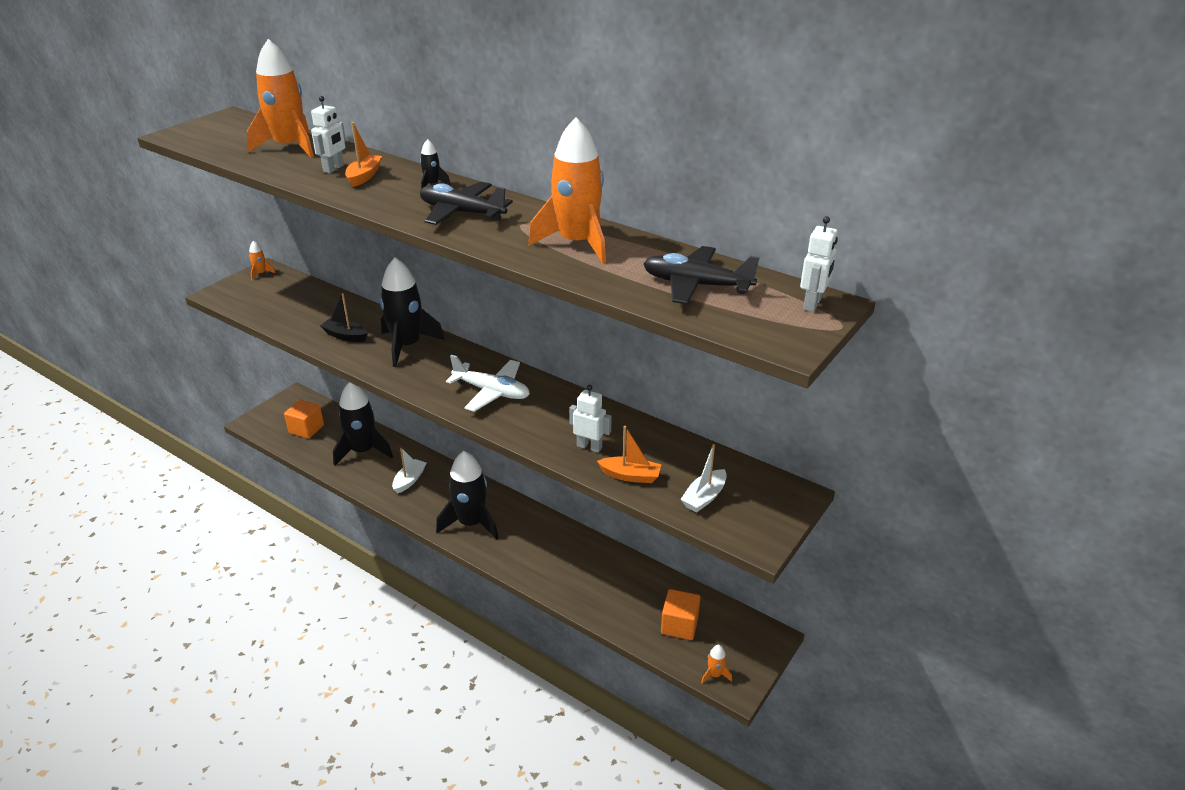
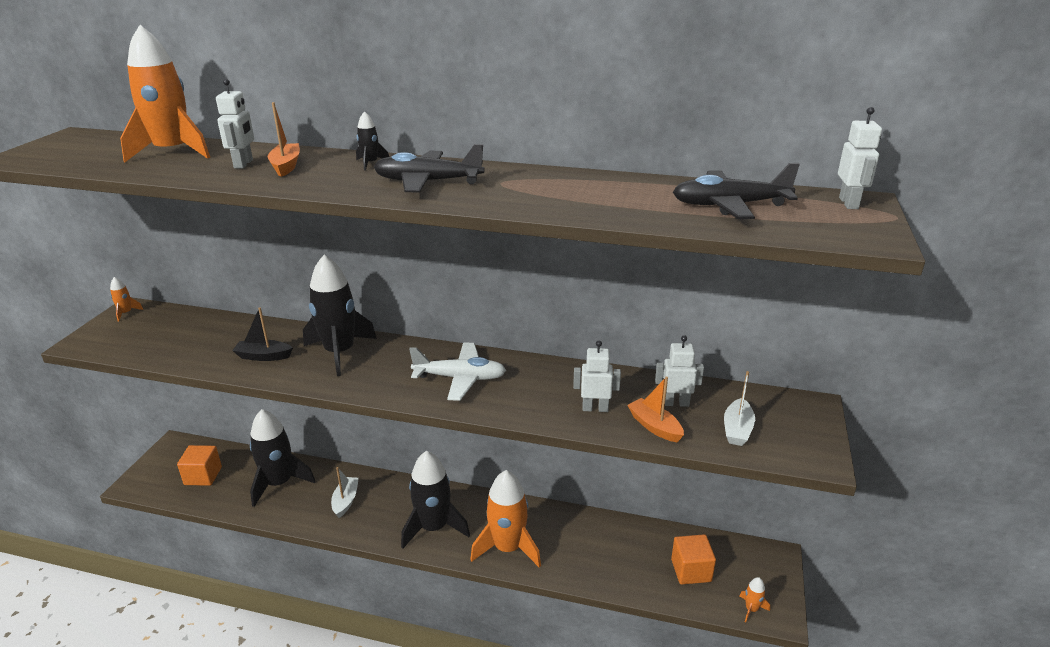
camera: 20 degrees left, 5 degrees down
(577, 243) = (575, 190): orange rocket -> orange rocket (508, 547)
(630, 476) = (654, 426): orange boat -> orange boat turned 120 degrees counterclockwise
(666, 460) = (675, 403): none -> white robot

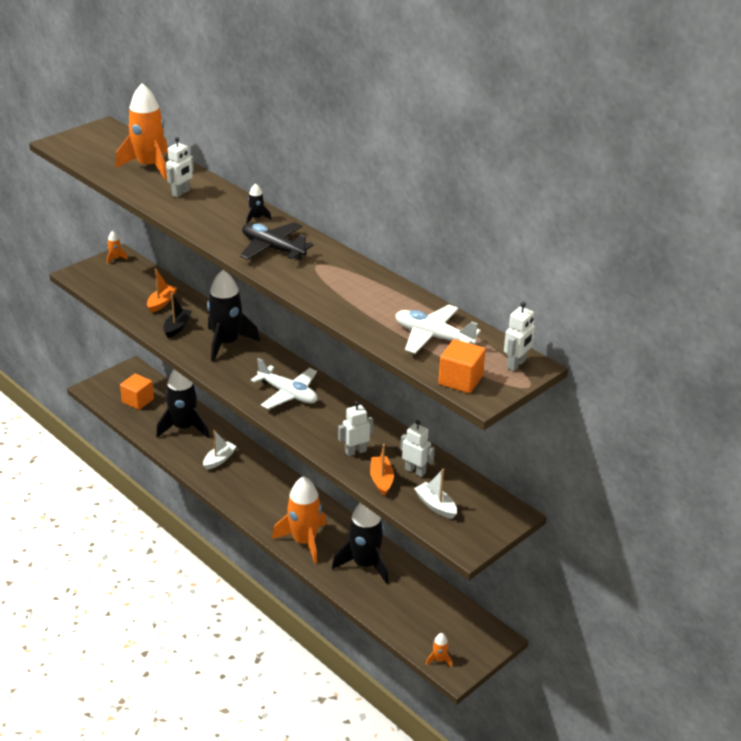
camera: 30 degrees right, 5 degrees up
(263, 356) = (177, 327): black boat -> black boat turned 75 degrees clockwise
(286, 166) = (204, 203): orange boat -> orange boat (161, 303)
(433, 527) = (265, 504): black rocket -> black rocket (365, 564)
(595, 408) = (355, 451): white robot -> white robot turned 60 degrees counterclockwise
(691, 570) = (421, 616): orange cube -> orange cube (460, 380)
(729, 205) = (433, 337): black plane -> white plane
(737, 429) = (435, 505): white boat -> white boat turned 90 degrees clockwise

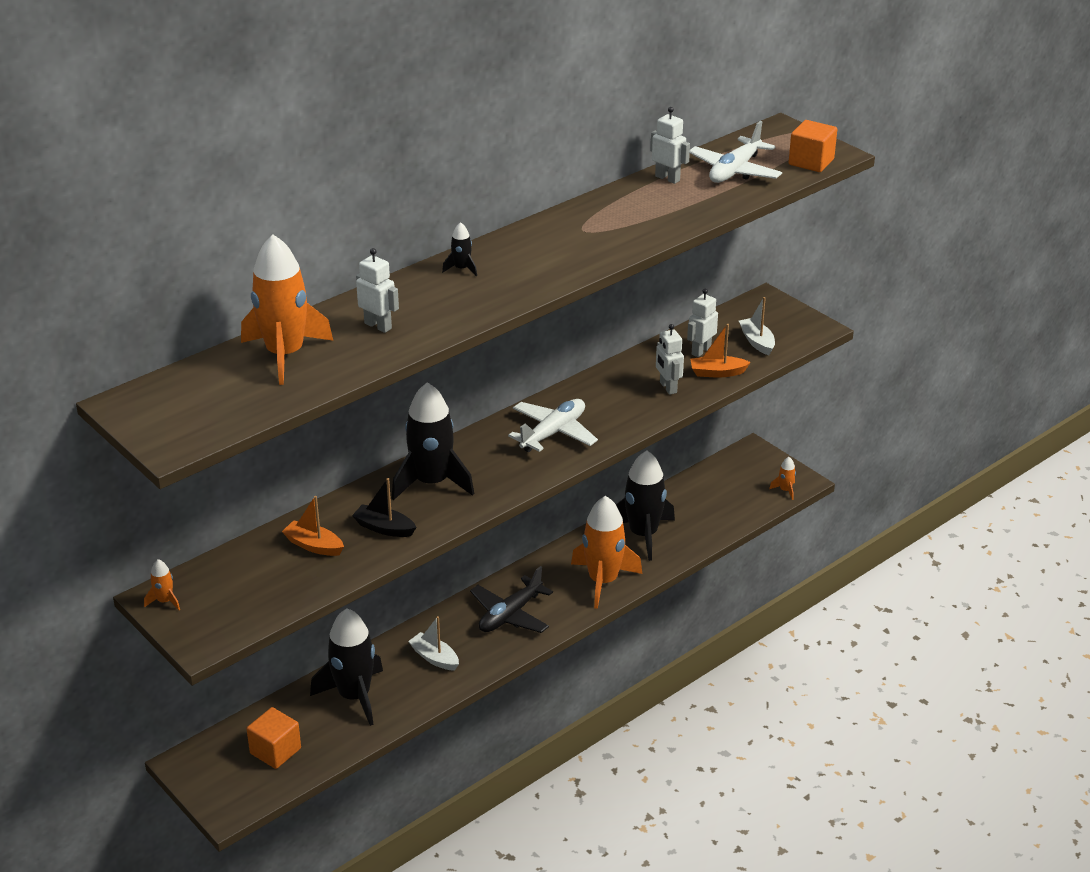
camera: 85 degrees left, 0 degrees up
(273, 249) = (543, 258): black plane -> black plane (510, 615)
(435, 505) = (757, 342): white boat -> white boat turned 105 degrees clockwise
(516, 364) = (779, 134): white robot -> white robot (667, 178)

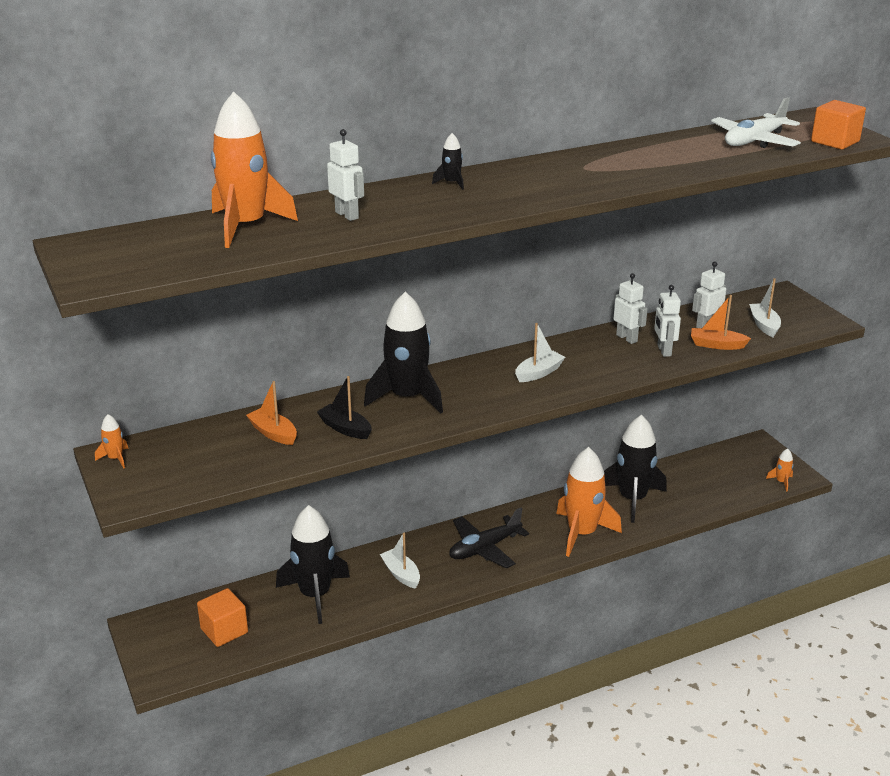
camera: 15 degrees right, 5 degrees down
(553, 433) = (539, 373): white plane -> white boat
(667, 178) = (684, 140): white robot -> white robot (627, 338)

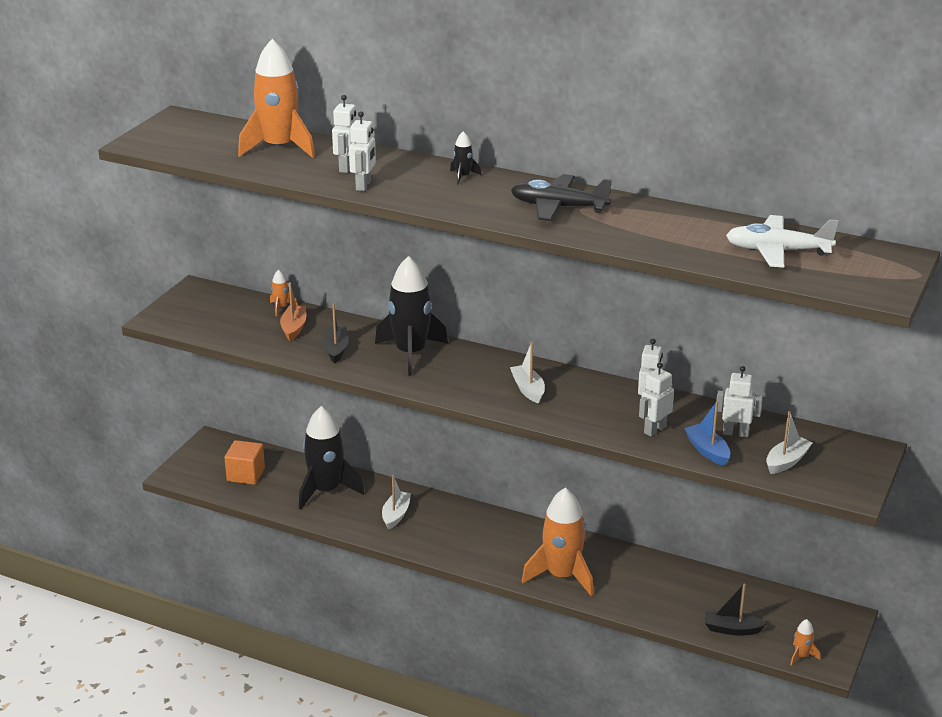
camera: 50 degrees right, 0 degrees up
(115, 459) = (193, 293): orange rocket -> orange rocket (281, 308)
(398, 221) = (364, 185): none -> white robot
(484, 548) = (477, 537): black plane -> black plane (558, 207)
(539, 373) = (528, 389): white boat -> white boat turned 120 degrees counterclockwise
(632, 499) = (647, 581): black rocket -> none
(716, 345) = (707, 451): orange boat -> blue boat
(725, 493) = (732, 629): none -> black boat
(835, 142) = (848, 284): orange cube -> none

